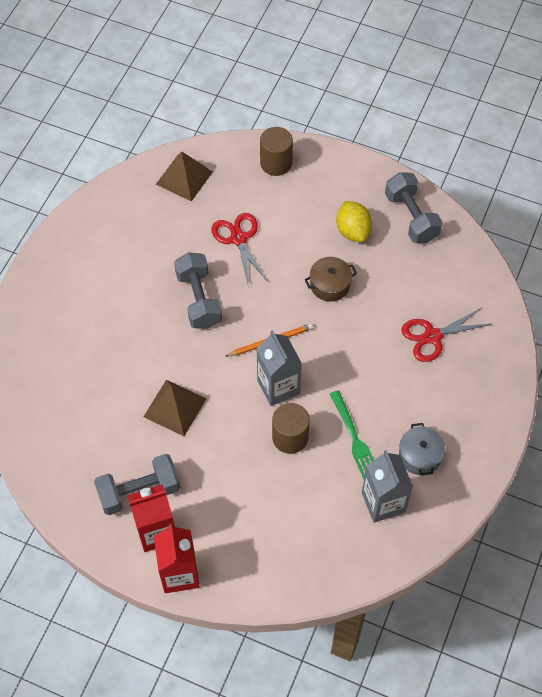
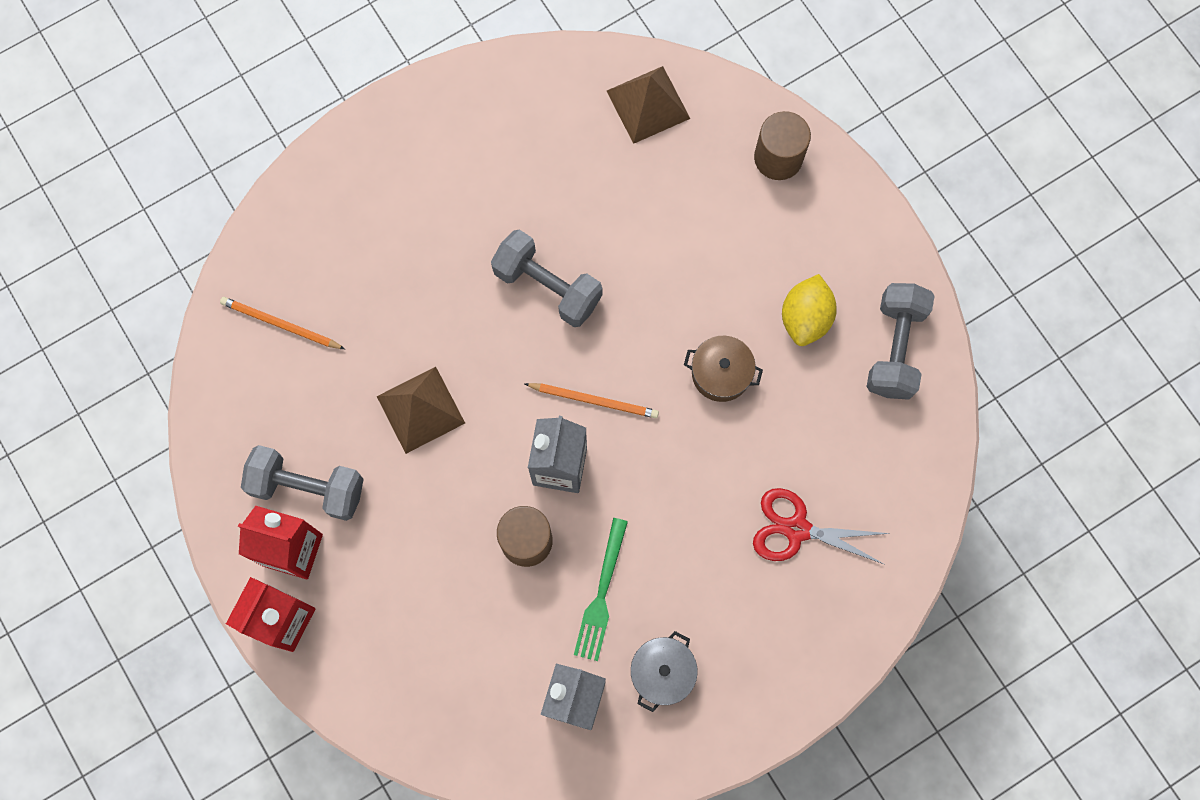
camera: 35 degrees right, 15 degrees up
(55, 414) = (280, 324): none -> orange pencil
(199, 299) = (547, 286): grey dumbbell -> grey dumbbell turned 75 degrees counterclockwise
(238, 238) = (655, 234): red scissors -> none

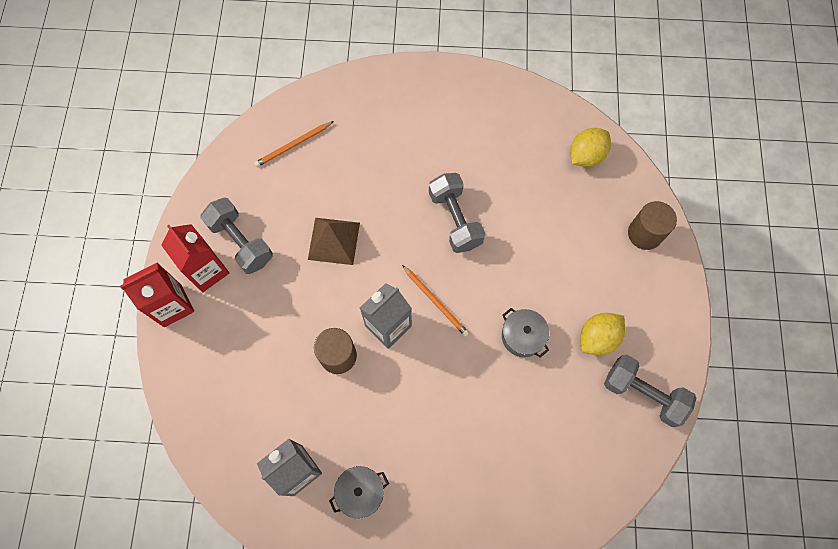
camera: 35 degrees right, 5 degrees down
(280, 324) = (293, 145): orange pencil -> orange pencil turned 90 degrees counterclockwise
(601, 595) = (358, 419): green fork -> none
(648, 104) = (586, 156): brown pyramid -> yellow lemon
(721, 373) = (522, 336): brown pot -> grey pot
(796, 529) = (504, 463): red scissors -> none
(895, 348) = (643, 394): grey dumbbell -> grey dumbbell turned 75 degrees clockwise

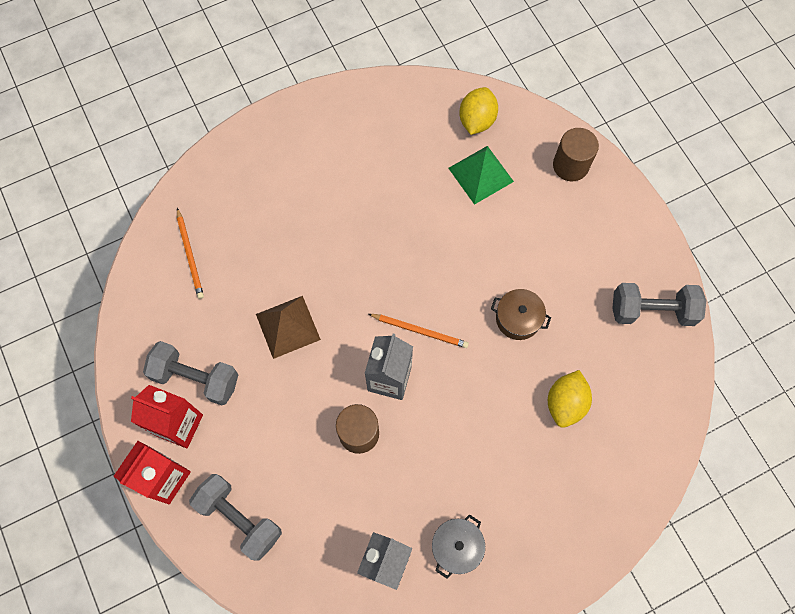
camera: 30 degrees left, 0 degrees up
(293, 145) = (190, 255): orange pencil -> orange pencil turned 45 degrees counterclockwise
(455, 219) = (392, 244): grey dumbbell -> grey dumbbell (240, 518)
(522, 336) = (518, 318): grey pot -> brown pot
(562, 201) = (480, 174): none -> green pyramid
(598, 338) = (584, 283): yellow lemon -> yellow lemon (565, 403)

